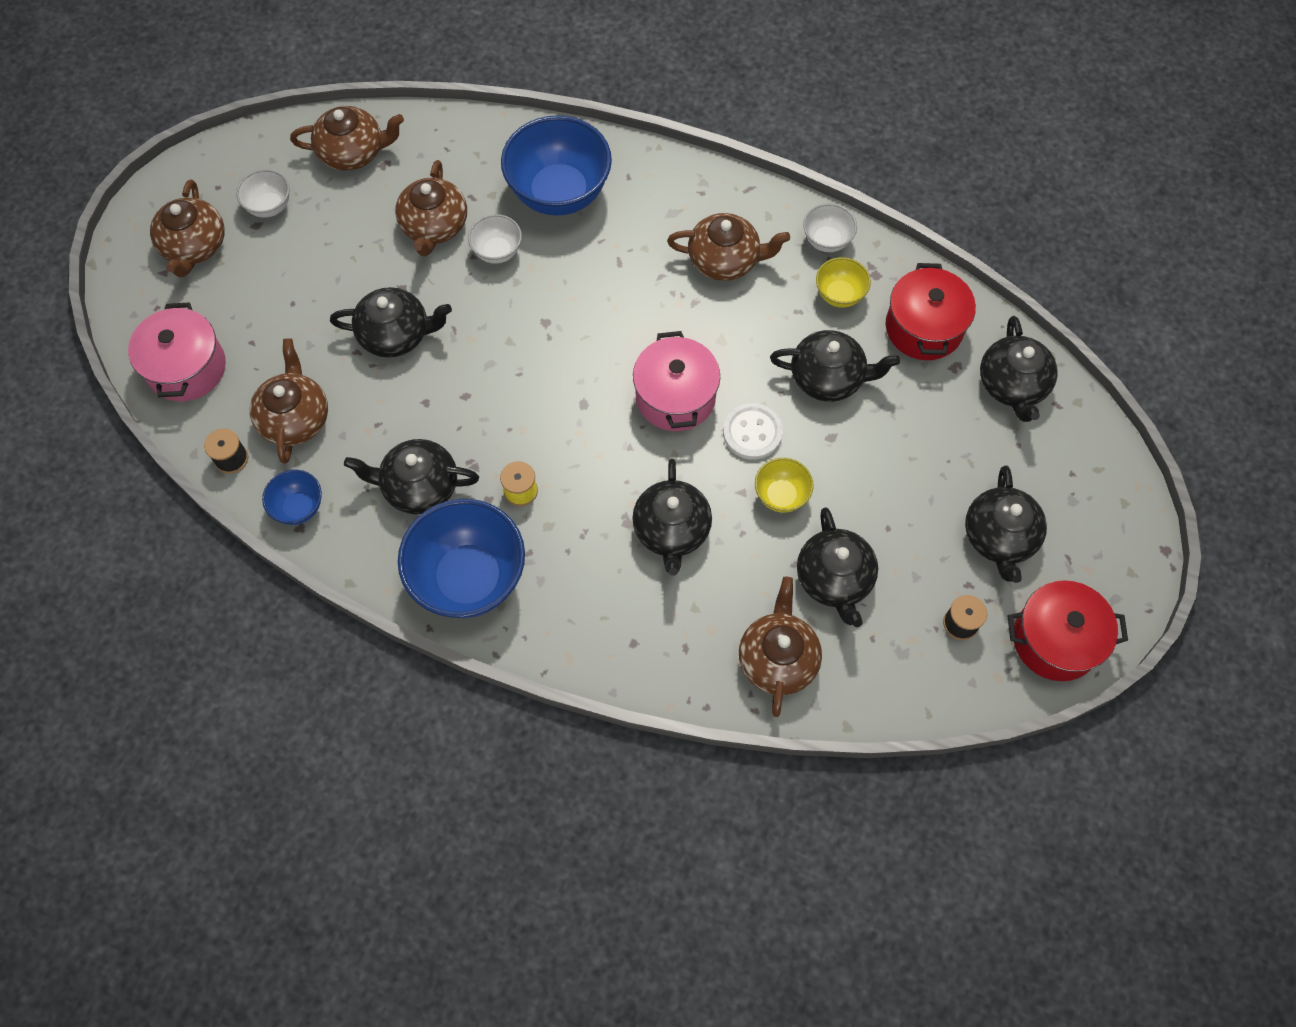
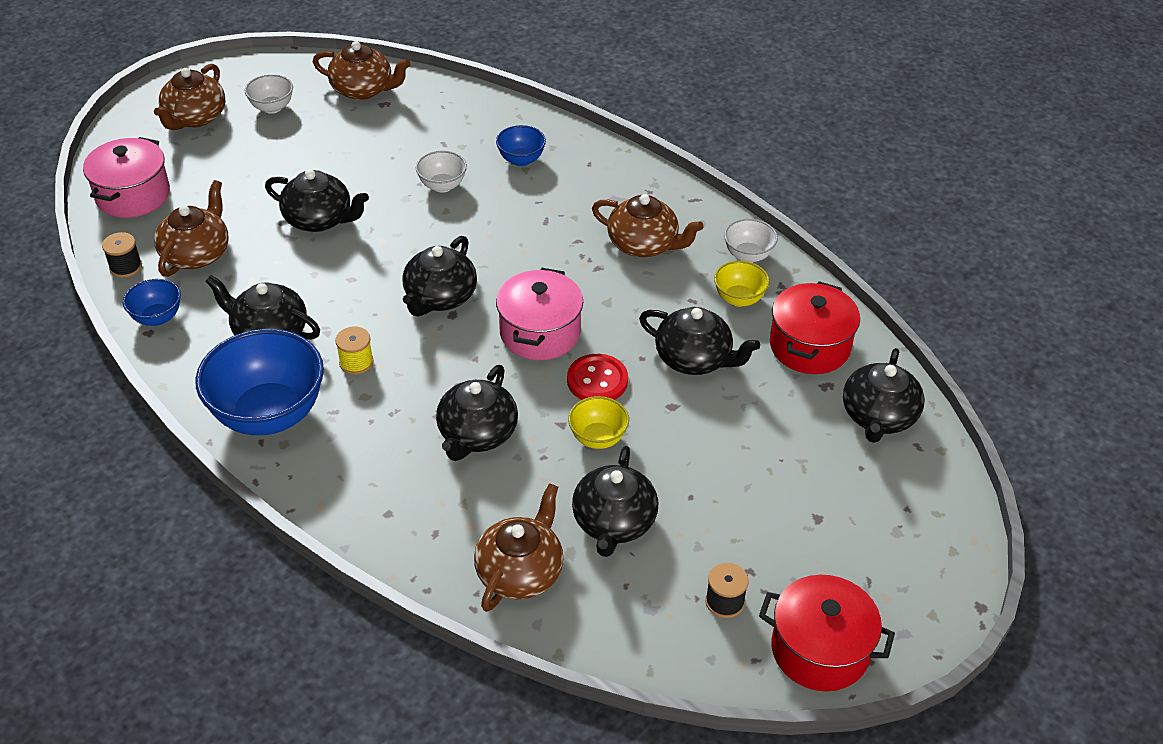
camera: 20 degrees right, 20 degrees down
(434, 226) = (399, 155): brown teapot -> none
(559, 193) = (521, 160): blue bowl -> blue bowl, size x0.49
(752, 432) = (597, 380): white button -> red button
(999, 537) = (803, 539): black teapot -> black teapot (440, 297)

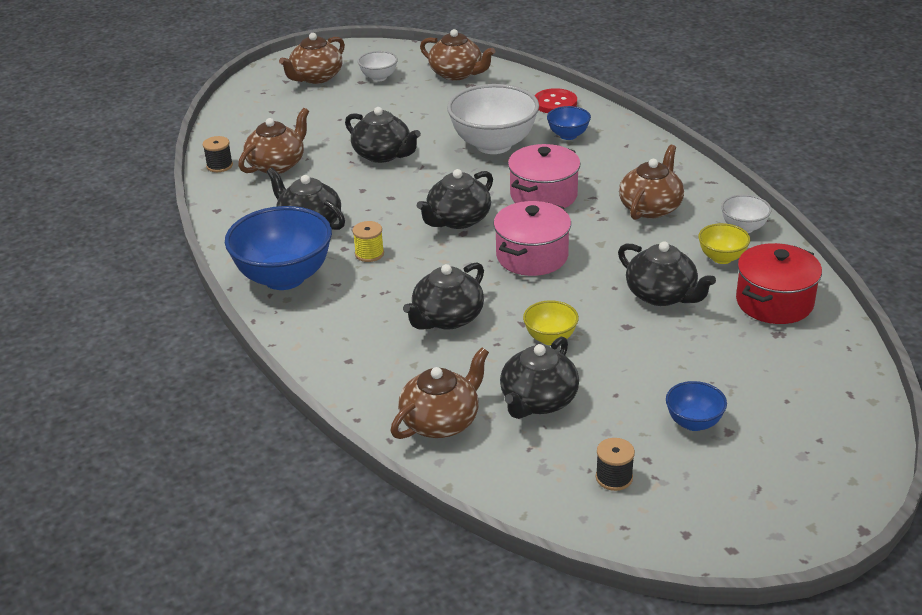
camera: 20 degrees right, 10 degrees down
(133, 195) = (246, 121): pink pot -> pink pot (543, 195)
(157, 318) = (228, 201): blue bowl -> blue bowl (694, 423)
(442, 186) = (493, 145): white bowl -> white bowl, size x2.06
(597, 380) = (567, 297): red button -> red button (555, 103)
(644, 244) = (651, 207): brown teapot -> brown teapot turned 105 degrees counterclockwise
(819, 650) = (688, 531): red pot -> none
(878, 417) = (819, 365): black teapot -> none

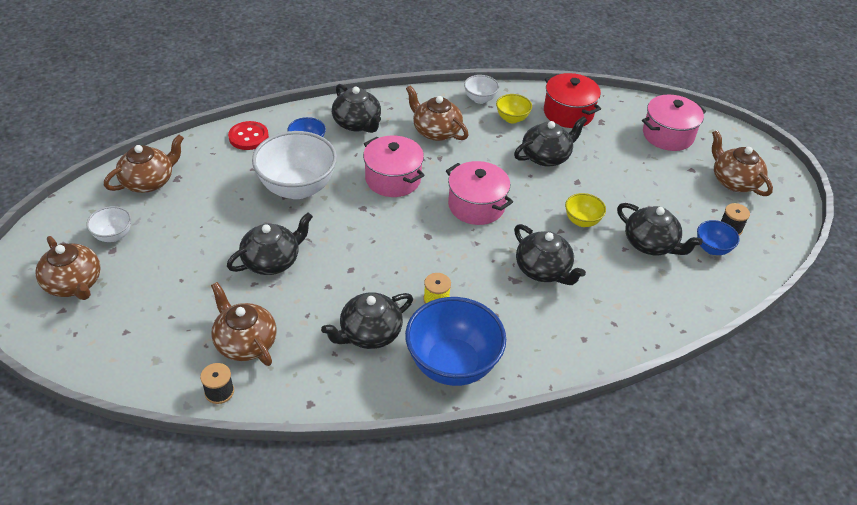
camera: 80 degrees left, 10 degrees up
(441, 421) = (666, 298): brown teapot -> brown teapot (734, 181)
(457, 220) = (407, 235): black teapot -> black teapot (357, 123)
(694, 423) = (682, 181): blue bowl -> blue bowl (712, 249)
(798, 401) = (668, 135): none -> pink pot

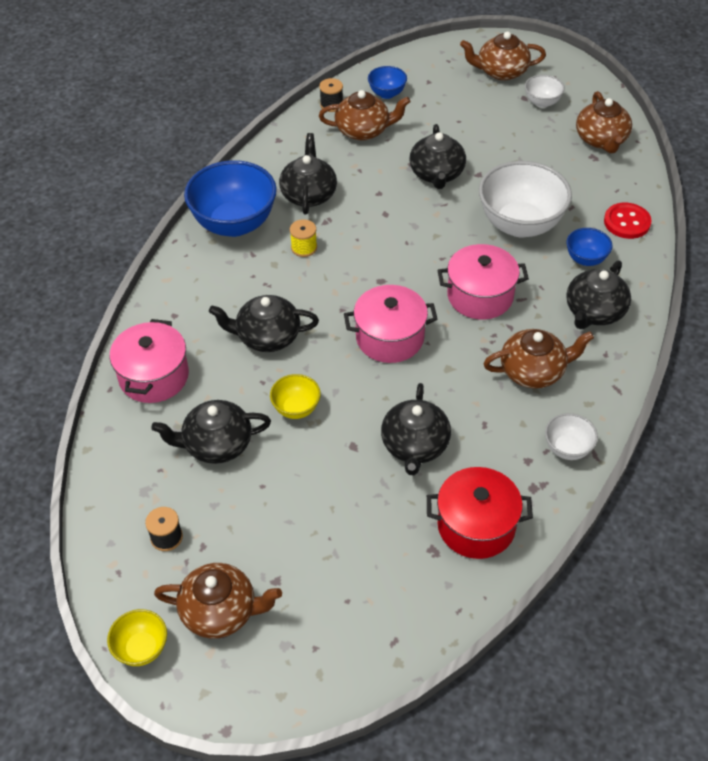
camera: 130 degrees right, 5 degrees up
(357, 123) = (594, 312): black teapot -> black teapot turned 60 degrees counterclockwise
(512, 119) = (506, 457): yellow bowl -> yellow bowl (142, 648)
(668, 135) = (352, 609): pink pot -> pink pot (154, 376)
(712, 249) = (160, 494): blue bowl -> blue bowl (387, 94)

